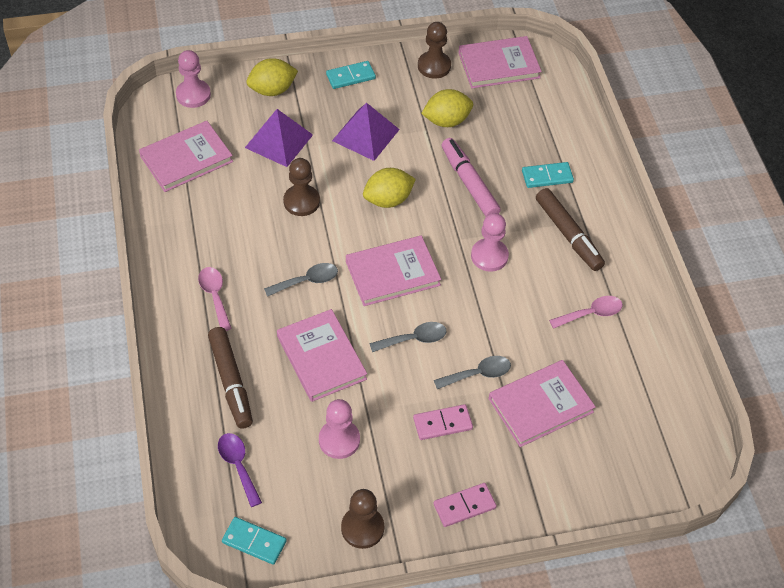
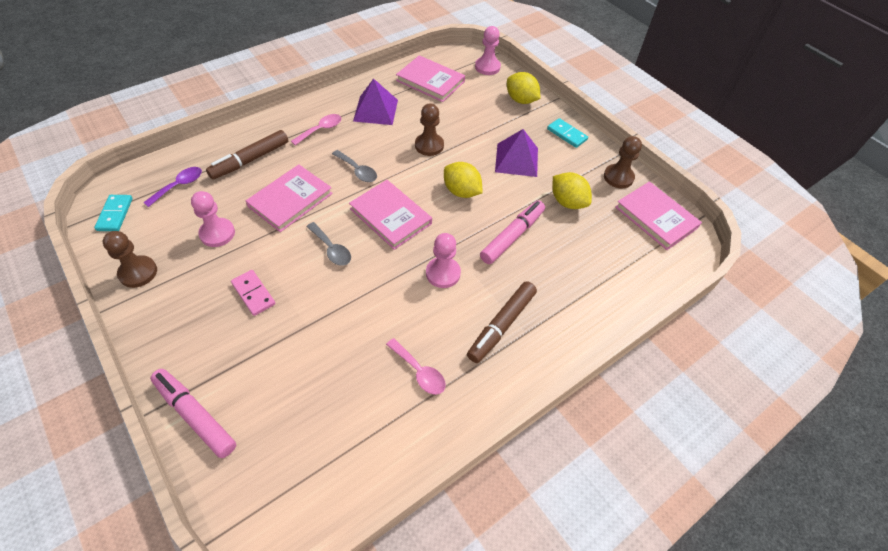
camera: 65 degrees right, 0 degrees up
(279, 141) = (477, 117): purple pyramid -> purple pyramid (376, 110)
(464, 506) = (173, 334): pink domino -> none
(478, 374) = (313, 303): grey spoon -> none
(540, 405) = (297, 360): pink book -> none
(547, 176) = (558, 289): turquoise domino -> none
(567, 502) = (195, 415): none -> pink marker

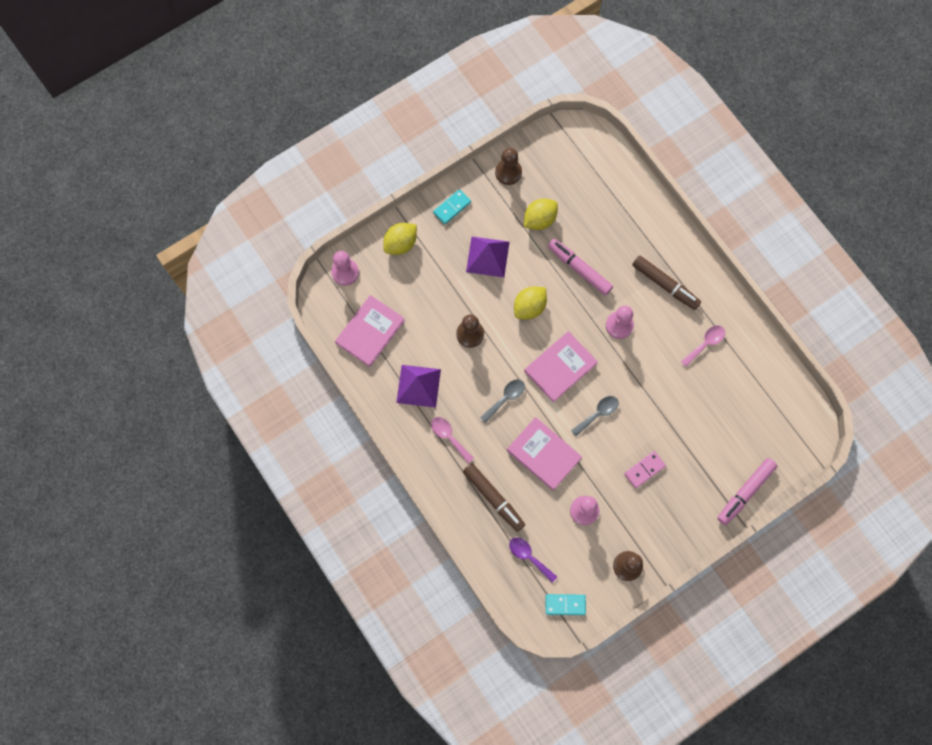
camera: 85 degrees left, 20 degrees up
(656, 217) = (555, 152): pink book -> none

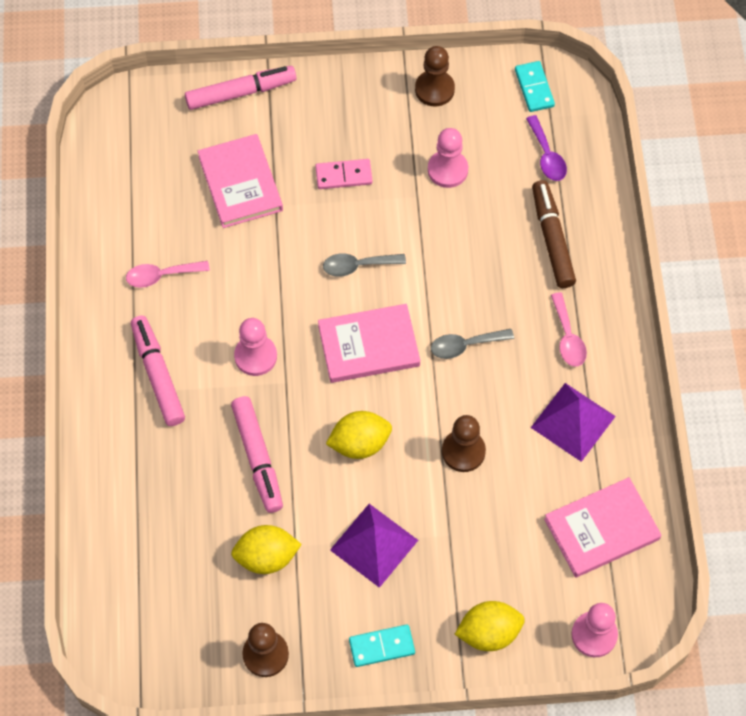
camera: 150 degrees left, 10 degrees down
(543, 454) = (457, 255): pink book -> pink book (240, 183)
(565, 604) = (534, 88): turquoise domino -> turquoise domino turned 45 degrees clockwise
(665, 285) = (158, 375): brown marker -> pink marker

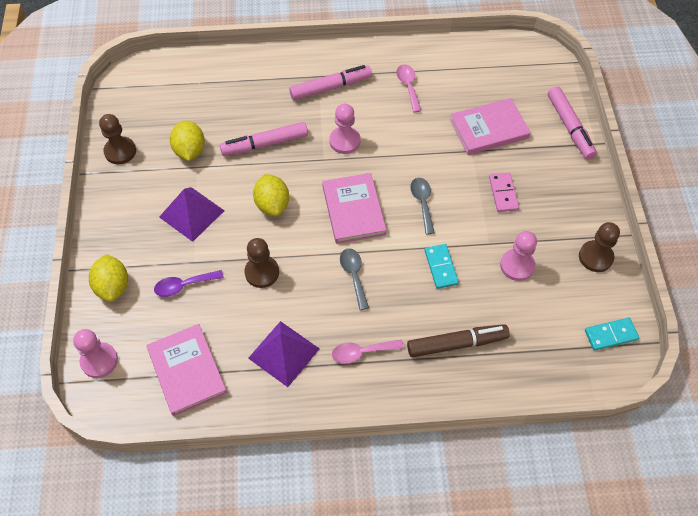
camera: 90 degrees right, 5 degrees down
(381, 646) = (114, 218): turquoise domino -> turquoise domino (441, 267)
(547, 156) = (540, 343): purple spoon -> purple spoon (184, 285)

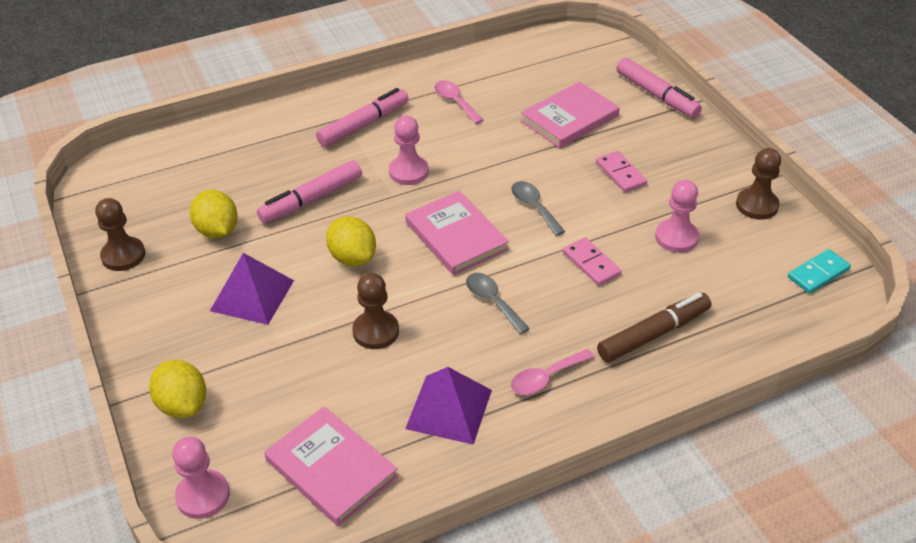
camera: 20 degrees left, 15 degrees down
(184, 285) = (280, 375): purple spoon -> none
(441, 267) = (591, 263): turquoise domino -> pink domino

